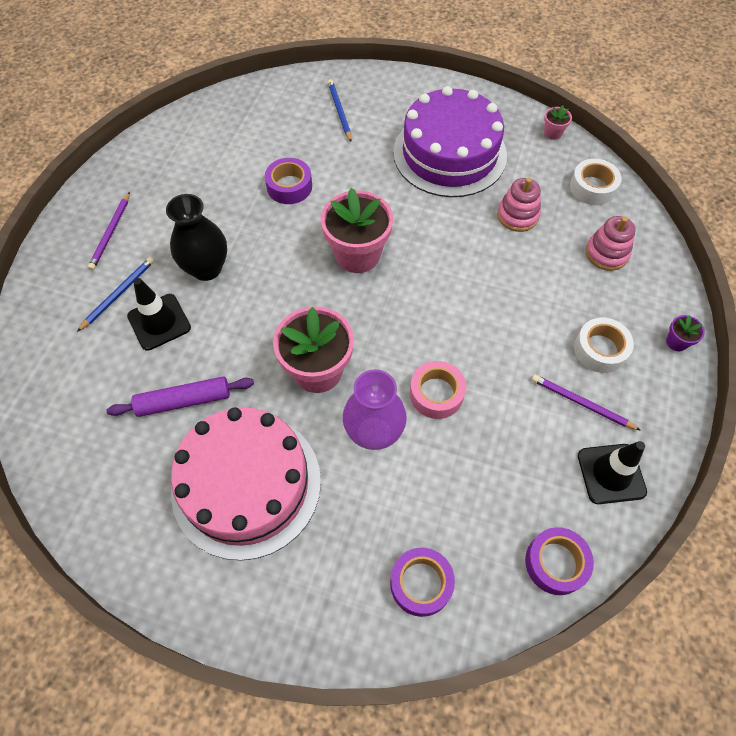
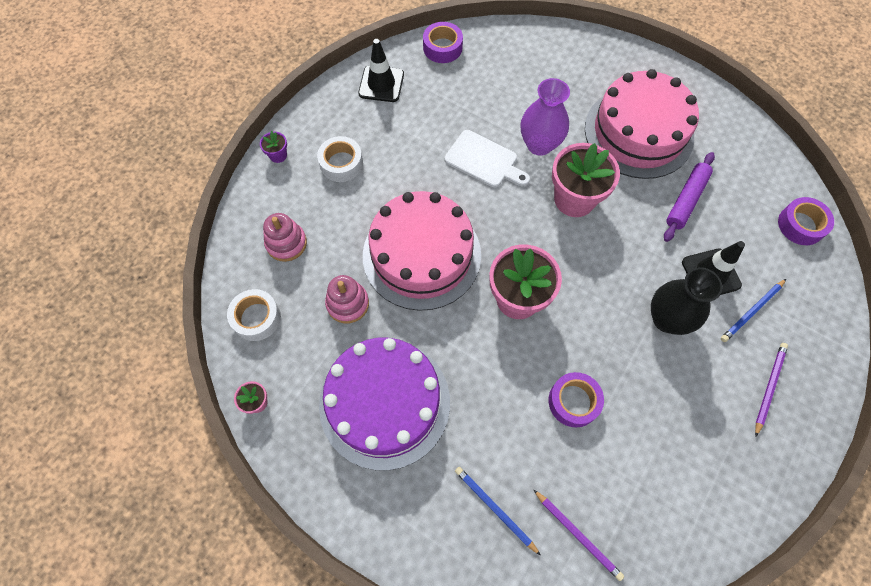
camera: 165 degrees left, 5 degrees up
(184, 401) = (686, 200): purple rolling pin -> purple rolling pin turned 60 degrees counterclockwise
(339, 111) = (495, 509): blue pencil -> blue pencil turned 135 degrees clockwise
(421, 583) = (530, 55): purple tape -> purple tape (801, 225)
(436, 394) = (484, 160): pink tape -> white cutting board
(467, 273) = (421, 255): none -> pink cake
(581, 403) = (377, 130): purple pencil -> purple pencil (578, 535)

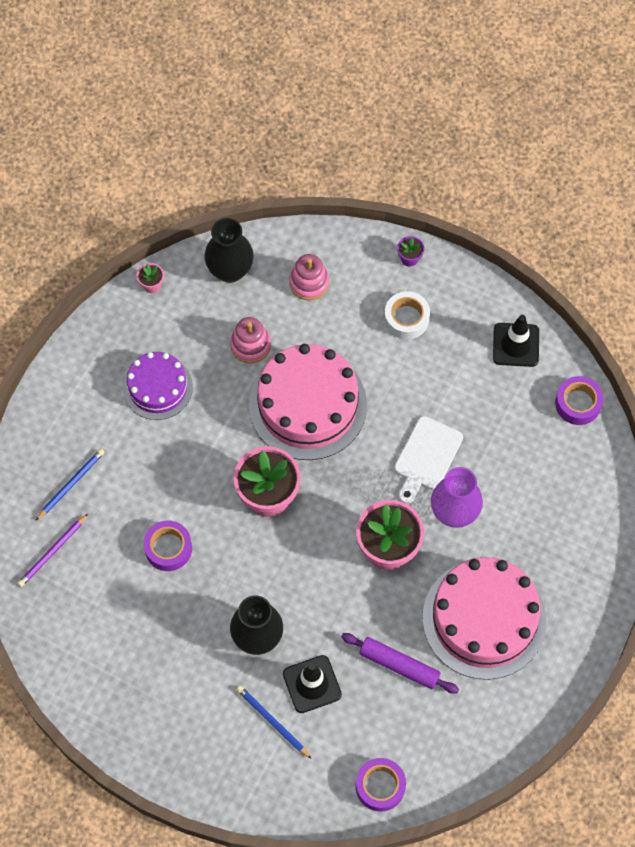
camera: 85 degrees right, 0 degrees up
(256, 318) = (230, 270): white tape -> black vase
(384, 402) = (158, 387): purple cake -> purple cake, size x0.59
(769, 387) = (193, 729): purple pencil -> none

